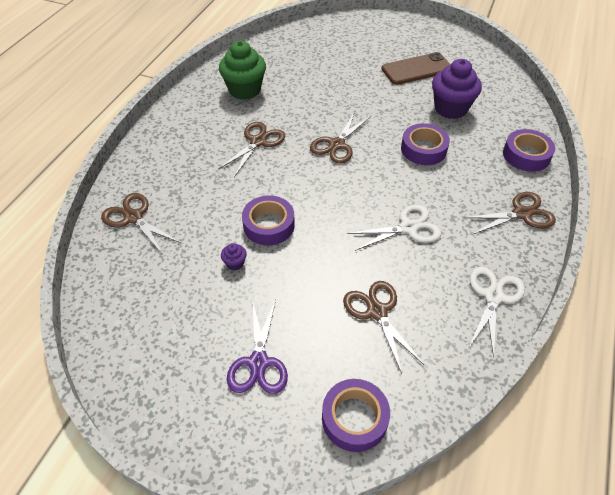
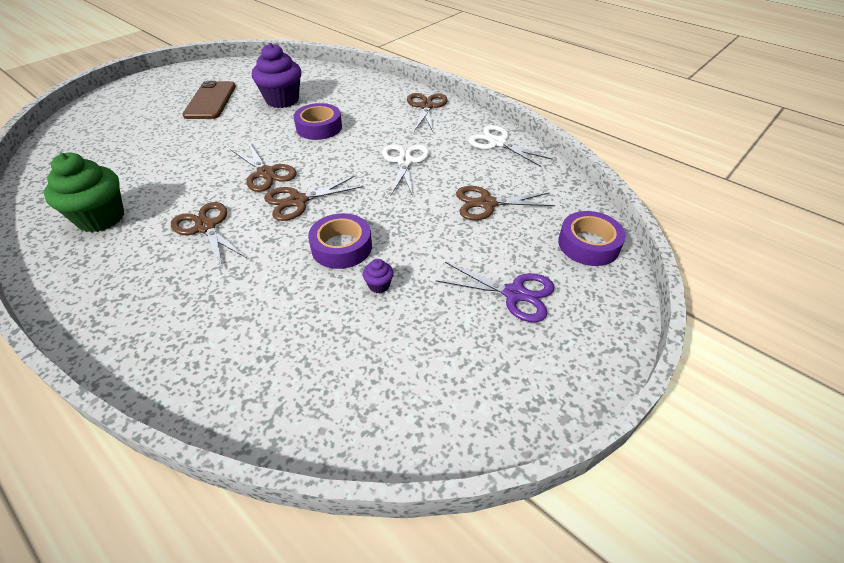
camera: 70 degrees left, 5 degrees down
(133, 217) = (237, 374): brown scissors -> brown scissors (298, 201)
(526, 155) = (368, 86): purple tape -> none

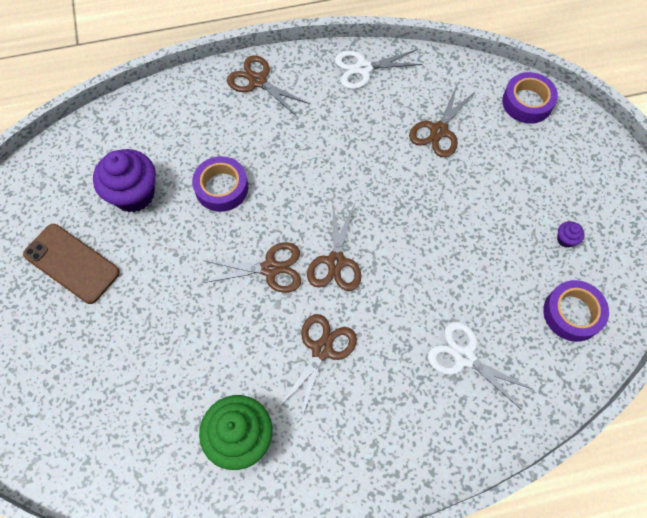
camera: 55 degrees left, 20 degrees up
(206, 227) = (322, 350): brown scissors -> brown scissors turned 120 degrees clockwise
(341, 247) = (422, 259): purple tape -> purple tape (572, 313)
(379, 285) = (483, 256): purple cupcake -> purple cupcake (565, 239)
(405, 161) = (337, 151): white scissors -> white scissors (464, 357)
(514, 294) = (544, 179): purple scissors -> none

